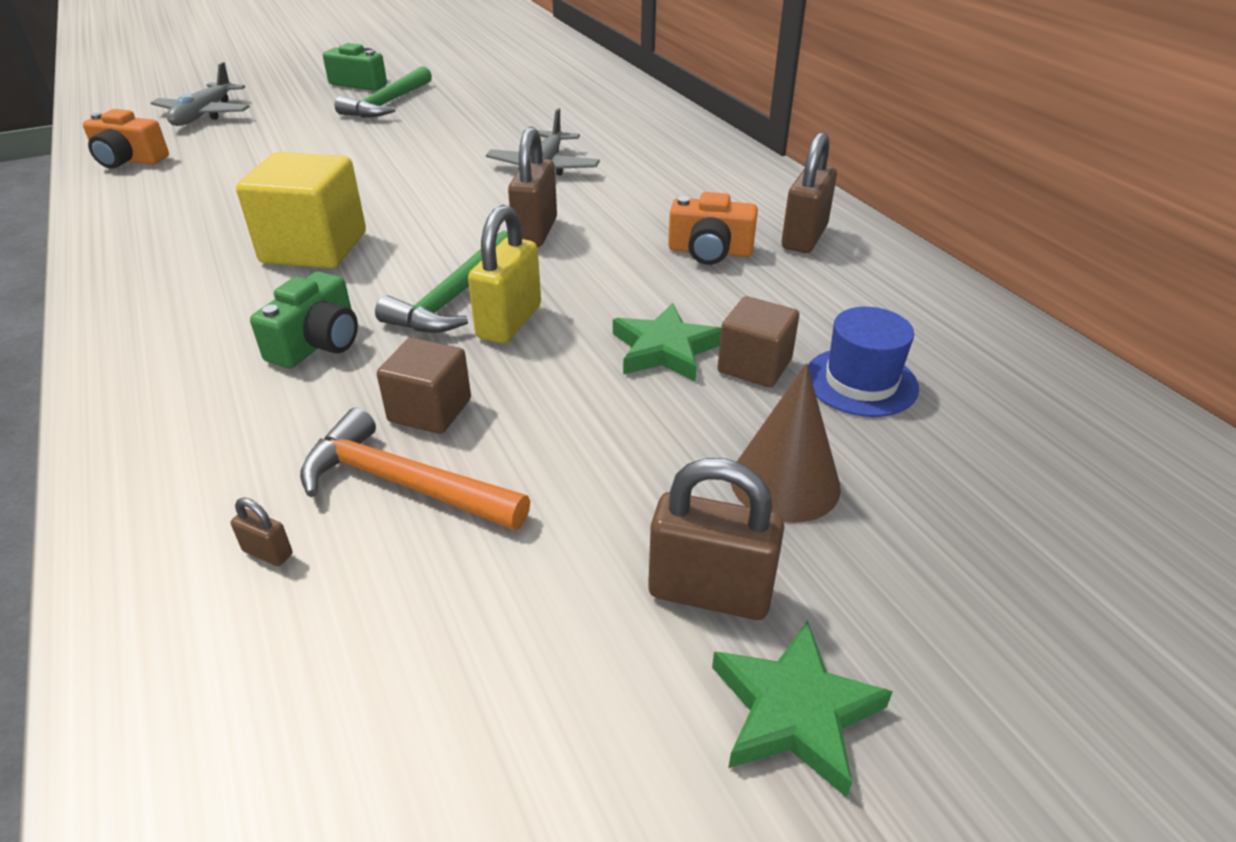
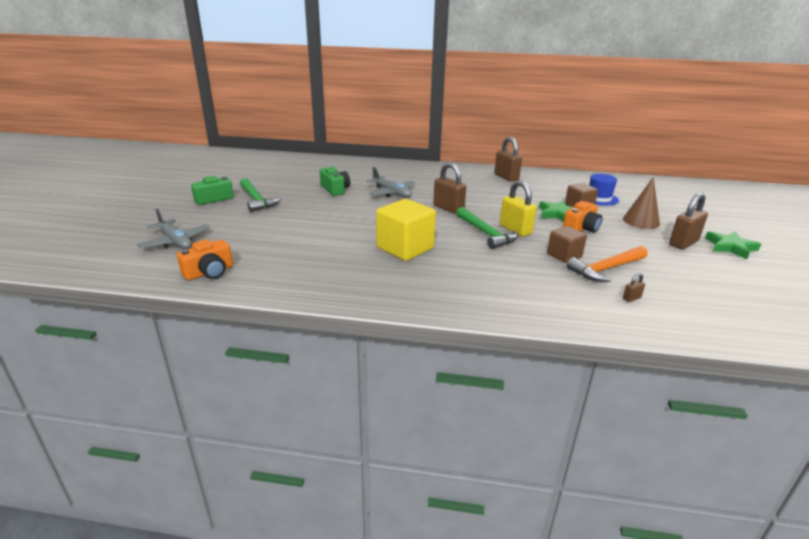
camera: 55 degrees left, 10 degrees down
(317, 343) = (495, 264): green camera -> green camera (335, 189)
(710, 251) = (499, 190): orange camera -> orange camera (581, 228)

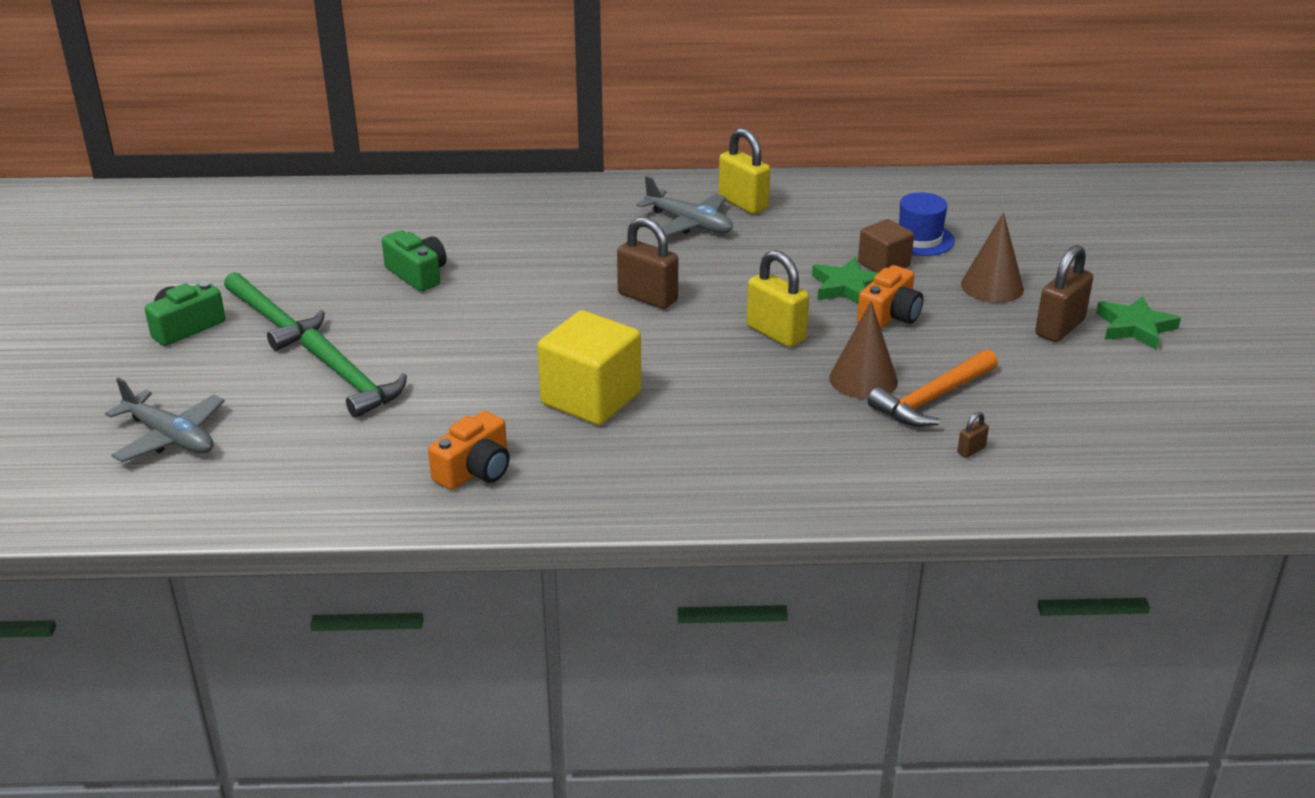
camera: 10 degrees left, 5 degrees up
(209, 272) = (268, 493): orange camera -> orange camera (475, 470)
(392, 193) = (531, 271): grey plane -> grey plane (689, 224)
(486, 233) = (725, 348): green hammer -> green hammer (352, 382)
(506, 177) = (743, 203): brown padlock -> yellow padlock
(564, 255) = (863, 379): brown cube -> brown cone

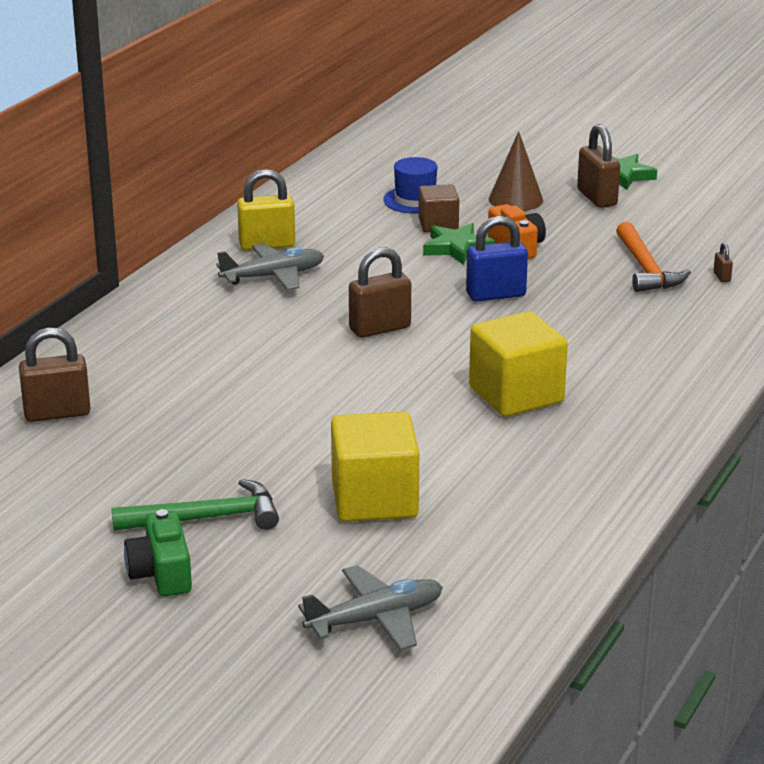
camera: 60 degrees left, 5 degrees down
(352, 382) = (374, 500): green hammer -> yellow cube
(382, 215) = (57, 413): none -> brown padlock
(417, 274) = (207, 422): green camera -> none
(475, 470) = (577, 472): orange camera -> none
(776, 333) = (495, 295): yellow padlock -> blue padlock
(863, 379) = (596, 283): brown cone -> none

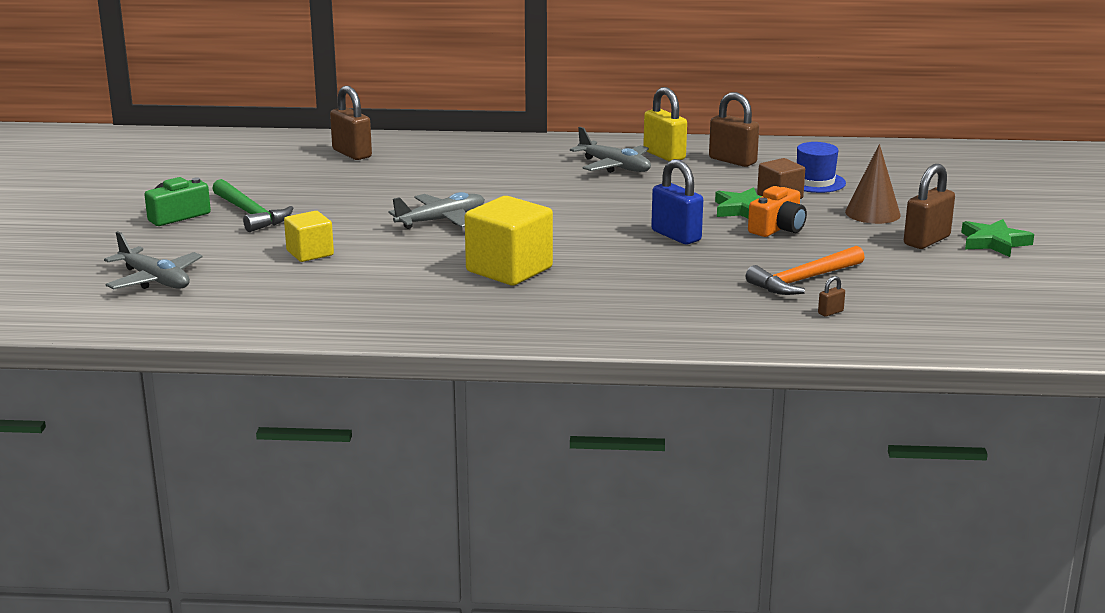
camera: 65 degrees right, 5 degrees down
(343, 402) = (442, 220): none -> grey plane
(374, 500) = (310, 253): yellow cube -> yellow cube, size x0.59
(380, 328) = (569, 210): brown padlock -> brown padlock (732, 161)

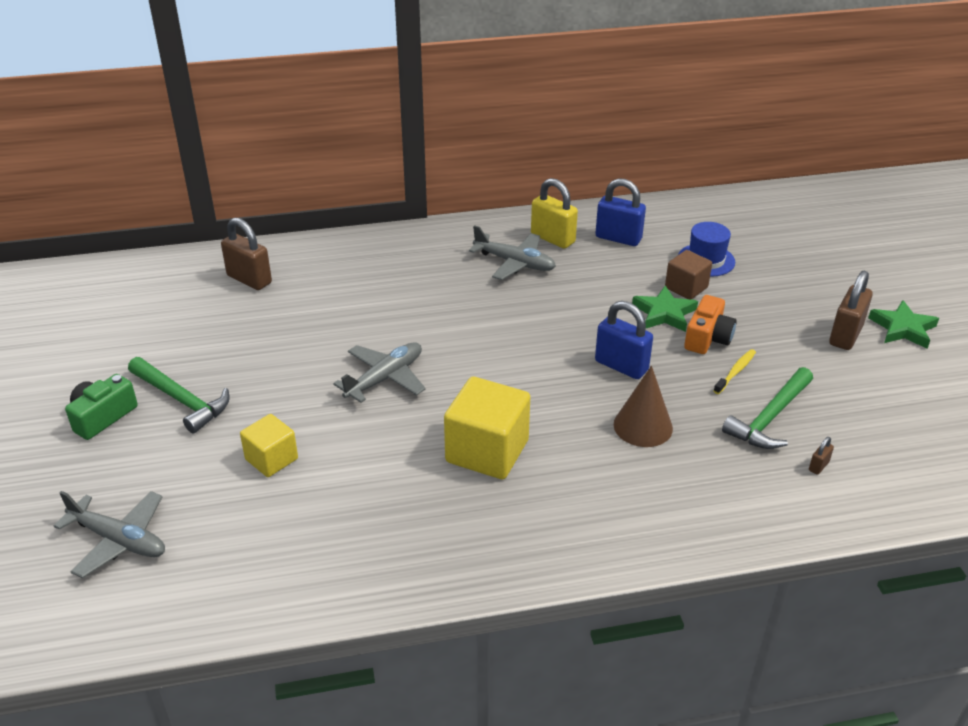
camera: 15 degrees left, 15 degrees up
(732, 161) = (618, 238): brown padlock -> blue padlock
(790, 250) = (735, 372): none -> yellow toothbrush
(803, 280) = (769, 418): orange hammer -> green hammer
(872, 213) = (779, 300): brown cone -> brown cone (643, 426)

